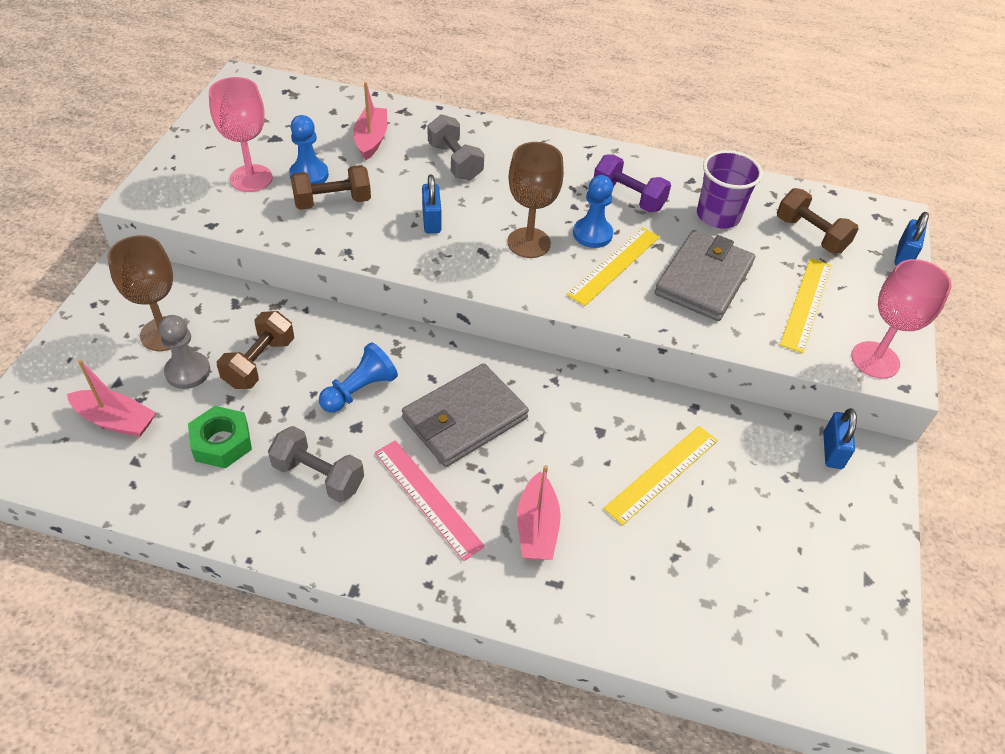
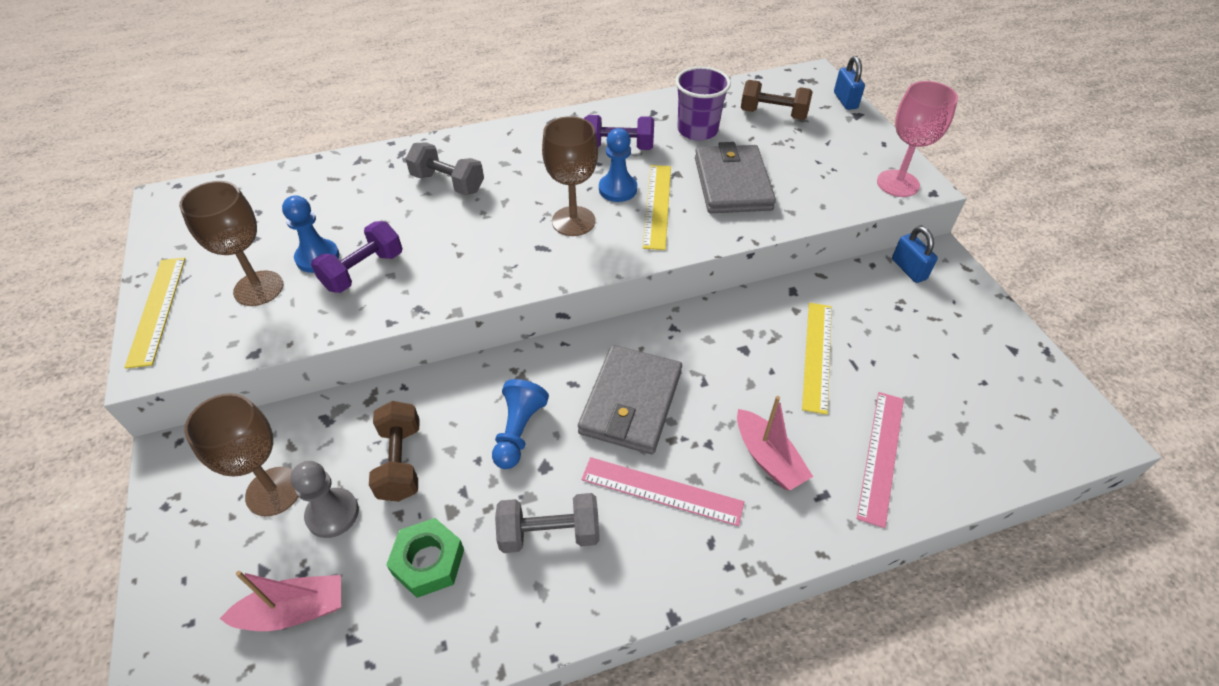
camera: 30 degrees left, 0 degrees up
(251, 178) = (258, 288): pink goblet -> brown goblet
(332, 202) = (363, 271): brown dumbbell -> purple dumbbell
(371, 139) = (351, 198): pink boat -> none
(431, 221) = (472, 243): blue padlock -> none
(638, 586) = (881, 456): none -> pink ruler
(806, 304) = (817, 166): yellow ruler -> yellow ruler (157, 310)

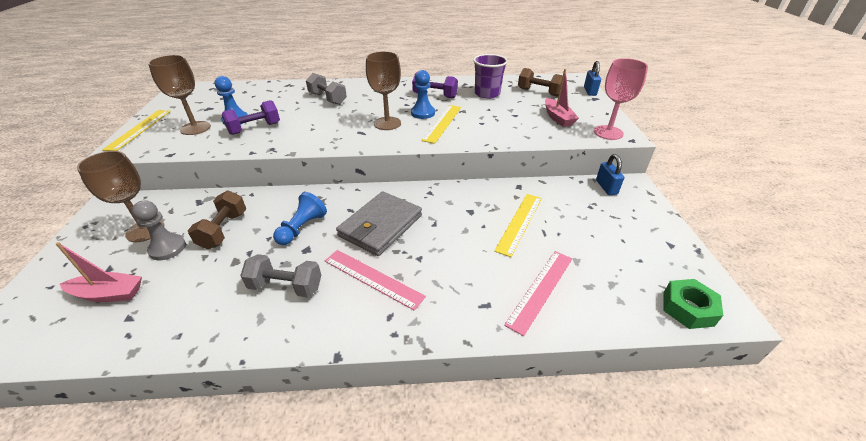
camera: 15 degrees right, 10 degrees down
(428, 562) = (203, 285): green nut -> green nut (688, 308)
(732, 183) = (495, 119): grey wallet -> none
(768, 458) = (456, 274): pink boat -> pink boat (557, 118)

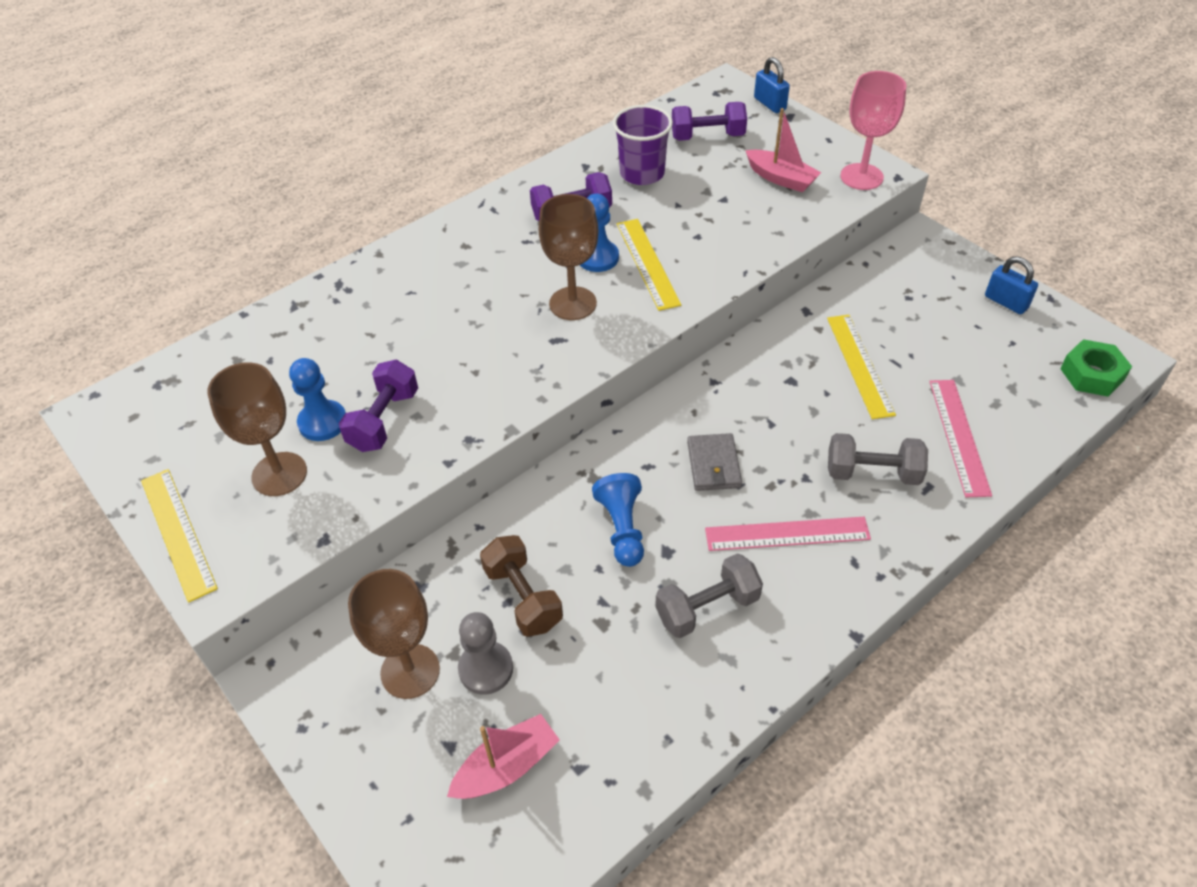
camera: 35 degrees left, 10 degrees up
(328, 99) = (413, 302): grey dumbbell -> grey dumbbell (872, 473)
(380, 226) = (713, 465): grey wallet -> grey wallet, size x0.58
(539, 92) = (707, 136): brown dumbbell -> purple dumbbell
(606, 187) = (900, 258): blue padlock -> blue padlock (1006, 302)

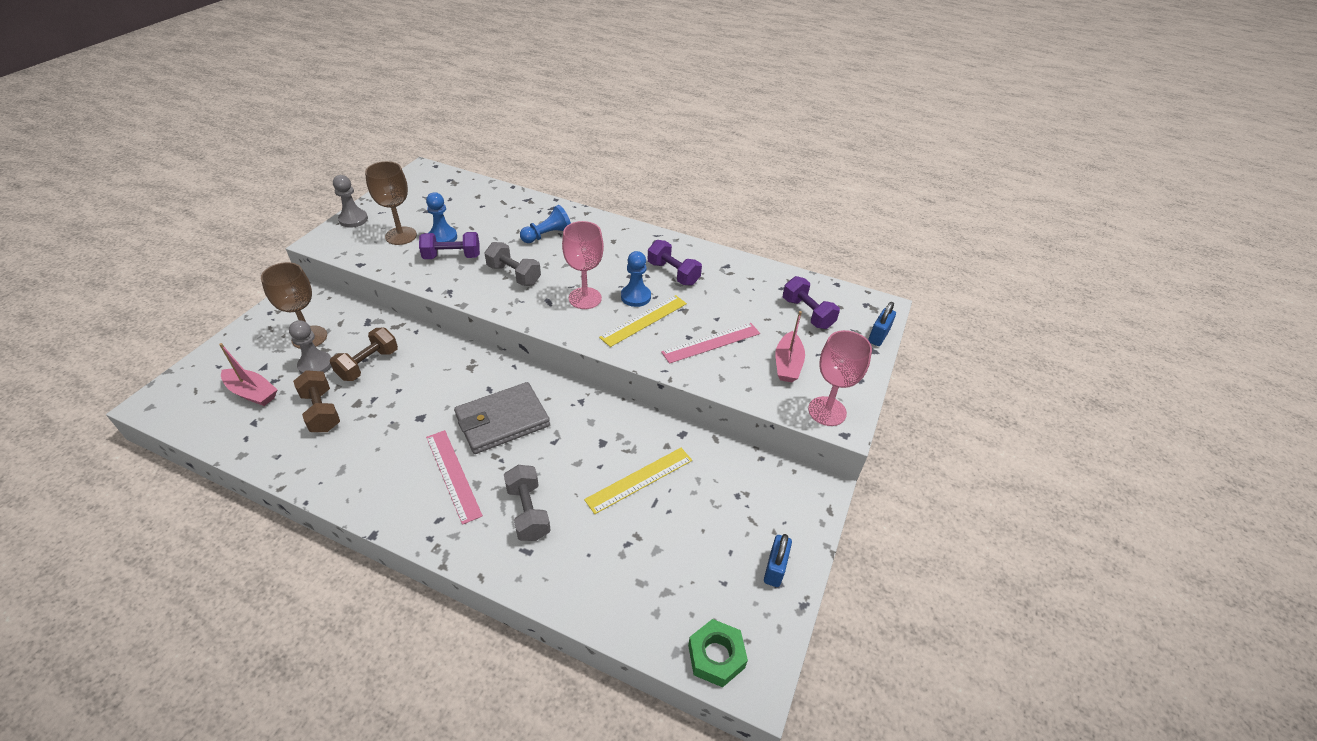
camera: 60 degrees right, 5 degrees down
(178, 533) = (353, 219): yellow ruler -> grey pawn
(573, 303) = (585, 298): brown goblet -> pink goblet
(598, 671) = (321, 411): none -> brown dumbbell
(622, 528) = (432, 391): blue pawn -> blue pawn (547, 235)
(642, 173) = (738, 293): purple cup -> none
(707, 608) = (379, 449): grey dumbbell -> grey dumbbell (514, 275)
(713, 465) = (502, 421): grey wallet -> grey wallet, size x1.73
(959, 436) = (590, 562): pink ruler -> pink ruler (711, 343)

